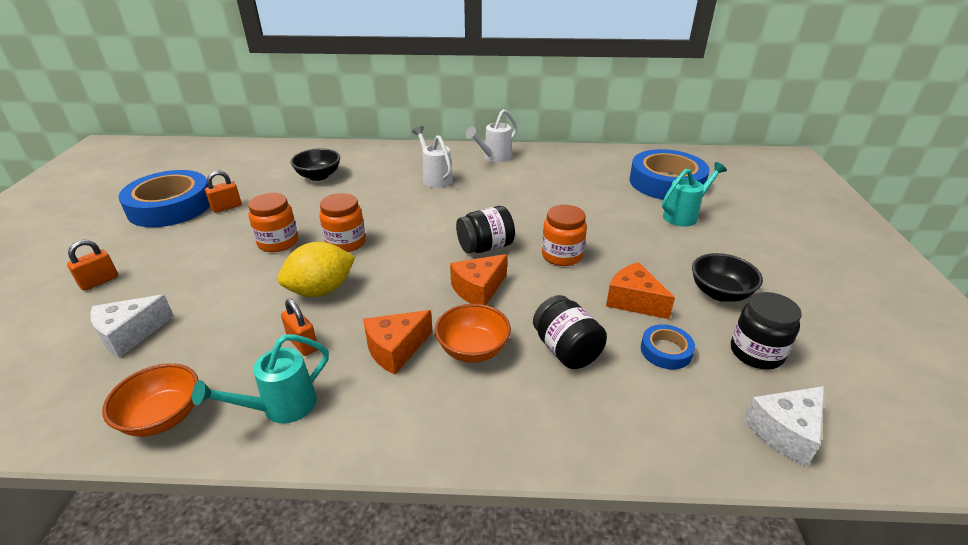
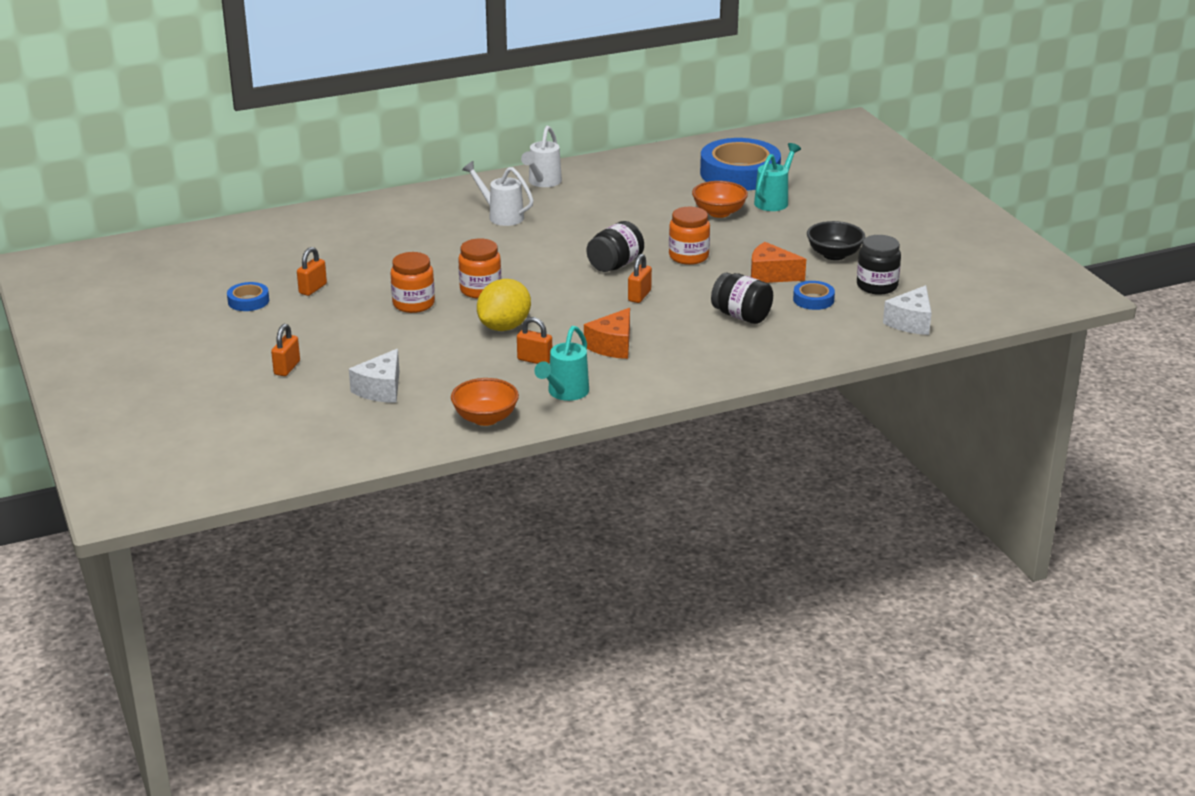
camera: 25 degrees left, 5 degrees down
(170, 206) = (248, 301): blue tape -> blue tape, size x0.45
(318, 176) = (370, 240): black bowl -> none
(473, 349) = (672, 332): orange bowl -> orange bowl (719, 212)
(478, 289) = (639, 296): orange cheese -> orange padlock

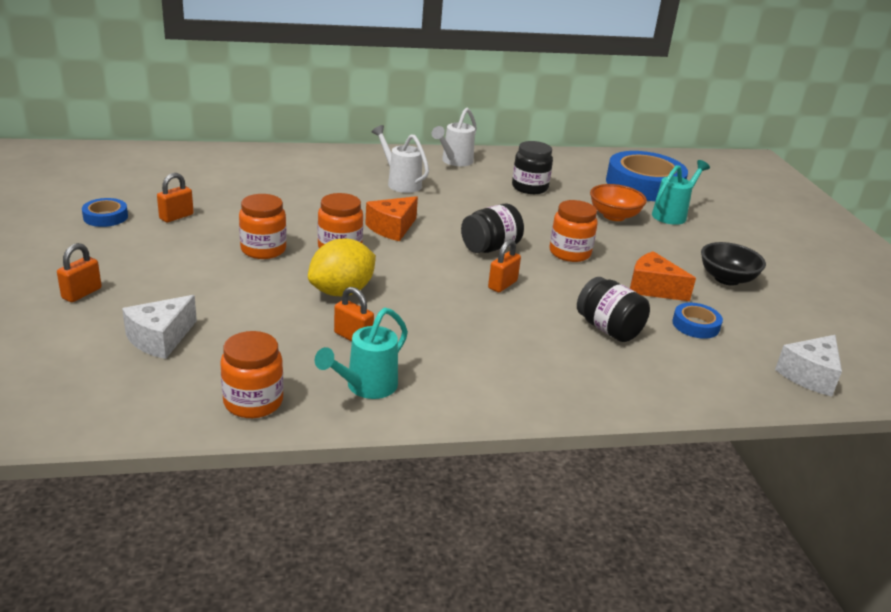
camera: 10 degrees right, 0 degrees up
(485, 418) = (253, 402): orange bowl -> orange jar
(612, 346) = (449, 337): orange cheese -> orange cheese (392, 228)
(877, 286) = (771, 322): black jar -> black jar (529, 187)

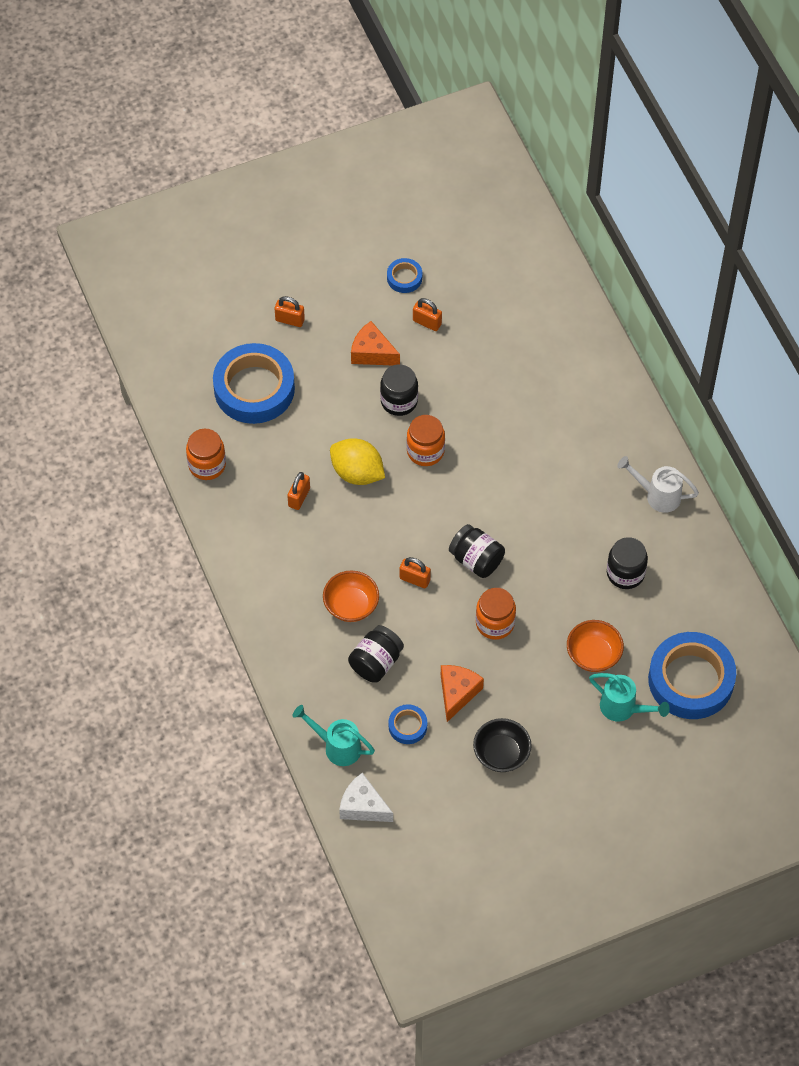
camera: 80 degrees right, 30 degrees up
(160, 339) = (254, 388): white cheese -> blue tape
(263, 250) = (399, 401): orange jar -> black jar
(366, 387) = (243, 521): turquoise watering can -> turquoise watering can (337, 746)
(392, 228) = (479, 478): orange cheese -> orange cheese (372, 353)
(400, 183) = (578, 461): white watering can -> none
(526, 330) = (351, 605): none -> orange bowl

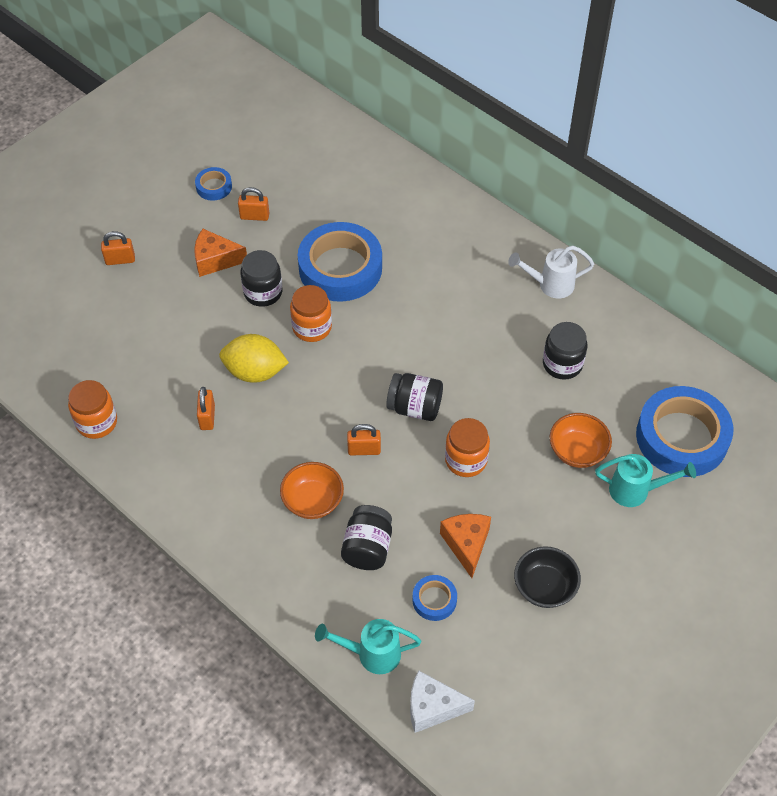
camera: 25 degrees left, 5 degrees down
(254, 388) = (113, 333): blue tape -> blue tape (340, 268)

